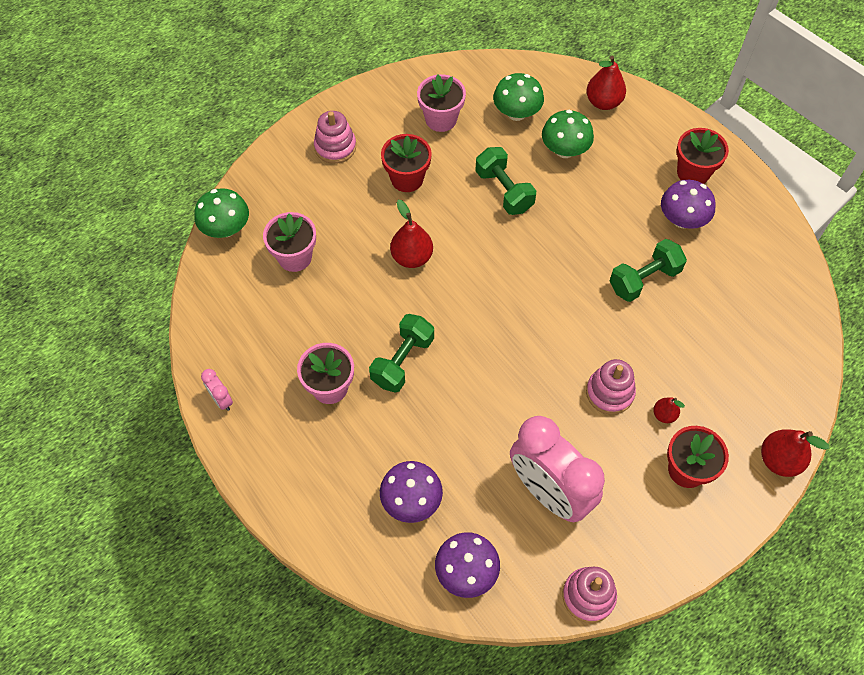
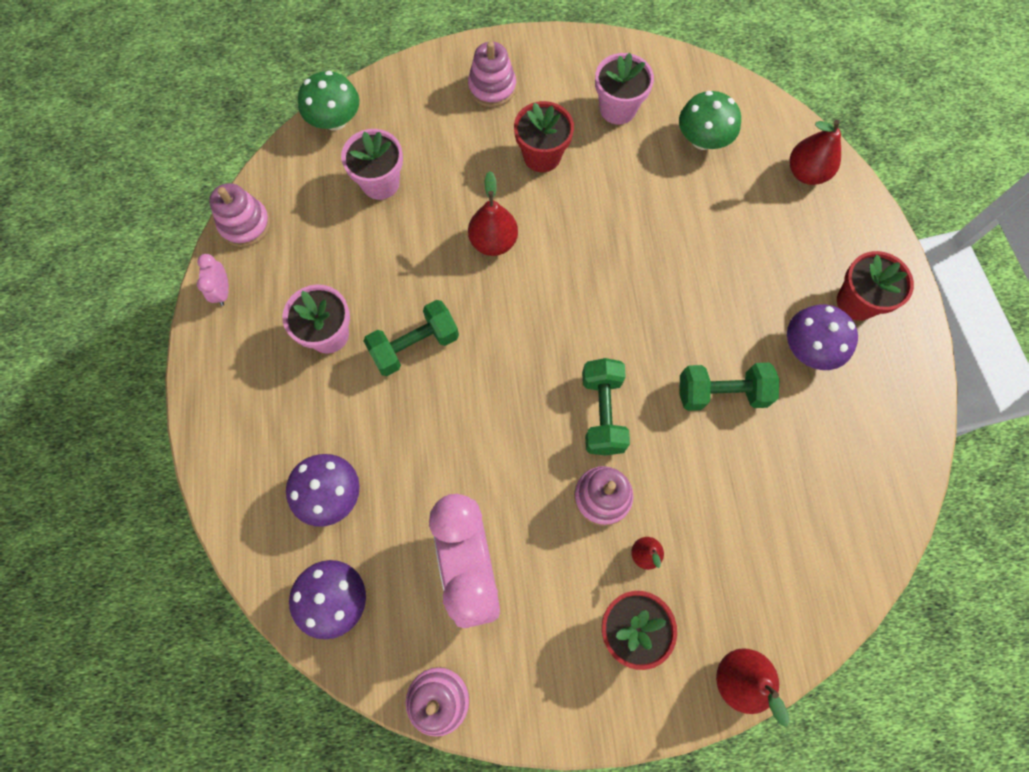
camera: 30 degrees right, 10 degrees up
(205, 341) = (245, 224): none -> pink stacking toy
(504, 191) = (634, 218): green dumbbell -> green dumbbell (602, 413)
(564, 150) = (728, 206): green mushroom -> none

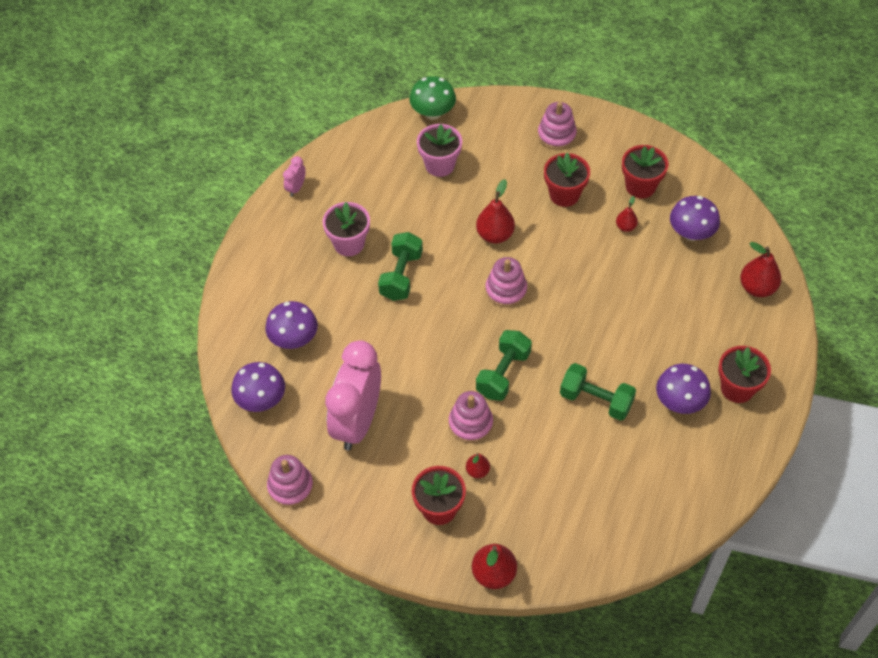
camera: 30 degrees right, 15 degrees down
(245, 224) = (334, 153): pink stacking toy -> pink stacking toy (506, 290)
(414, 346) = (401, 276): green dumbbell -> green dumbbell turned 75 degrees counterclockwise
(618, 109) = (640, 186): pink flower pot -> red flower pot
(630, 165) = (625, 227): none -> red pear
(702, 140) = (691, 233): green mushroom -> purple mushroom

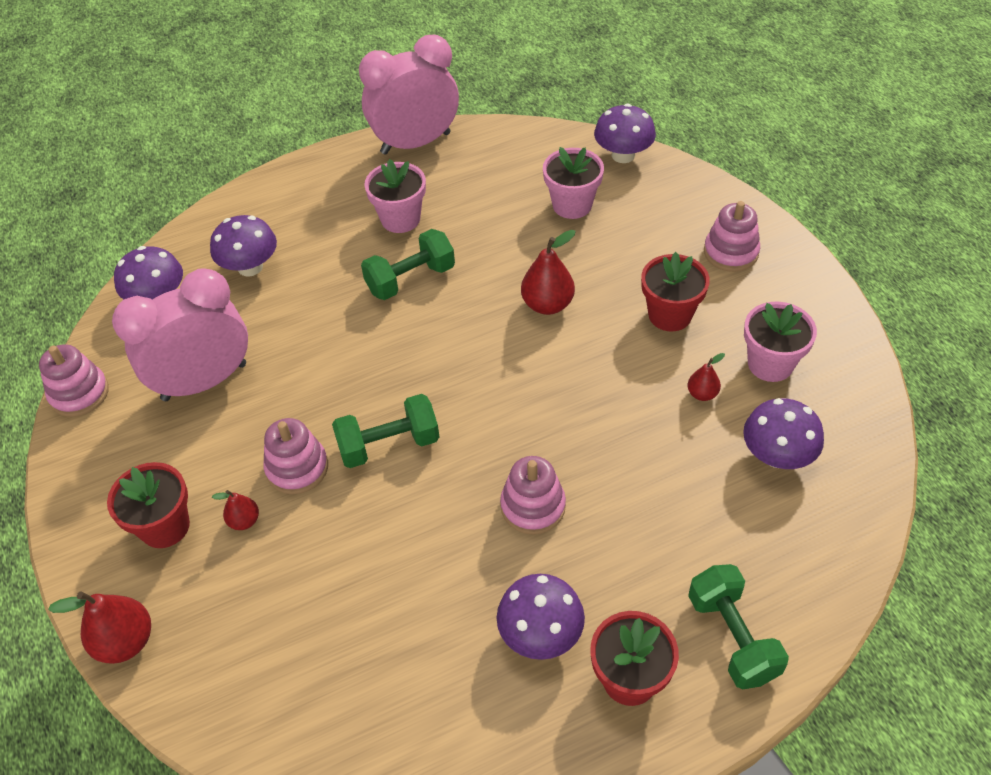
camera: 45 degrees right, 5 degrees down
(296, 188) = (415, 143): pink clock -> pink clock, size x2.50
(433, 112) = (623, 155): green mushroom -> purple mushroom
(506, 290) = (493, 365): pink stacking toy -> pink stacking toy (533, 506)
(596, 400) = (449, 551): green dumbbell -> green dumbbell (732, 637)
(640, 186) = (770, 364): red flower pot -> pink flower pot
(757, 288) = (793, 580): red pear -> none

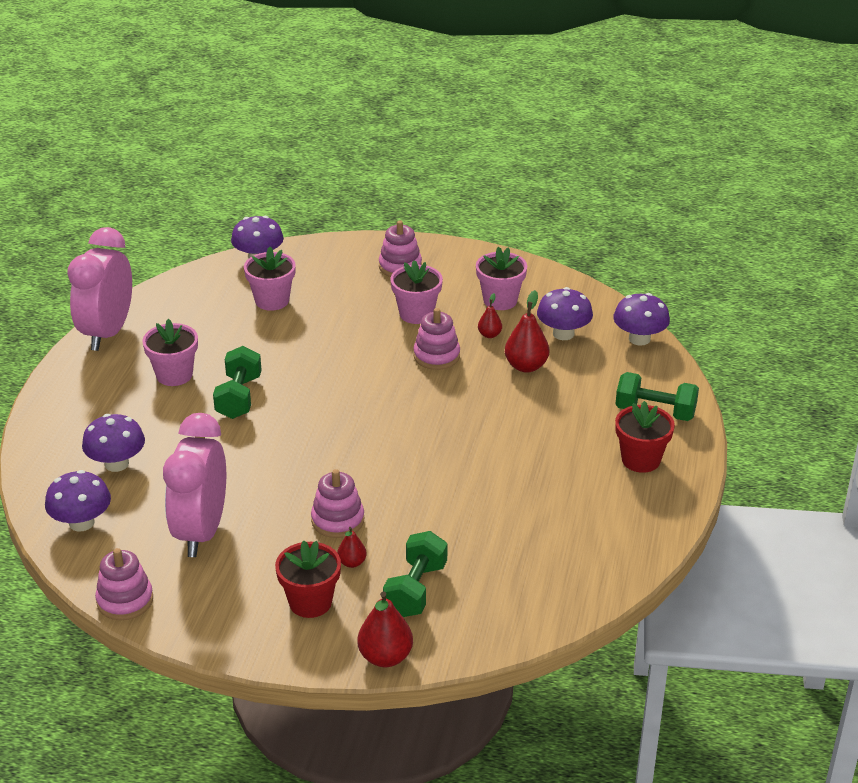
camera: 55 degrees left, 15 degrees down
(389, 445) = (370, 472): green dumbbell -> green dumbbell (416, 590)
(533, 506) = (489, 437): pink stacking toy -> pink stacking toy (436, 356)
(540, 633) = (578, 477): purple mushroom -> purple mushroom (639, 339)
(547, 304) = (343, 353): red pear -> red pear (526, 366)
(670, 315) = (416, 314): red flower pot -> pink flower pot

